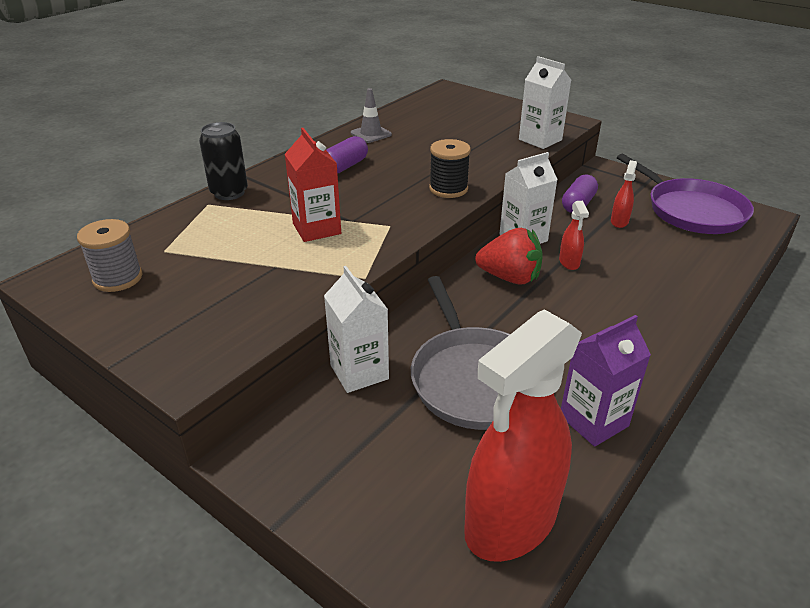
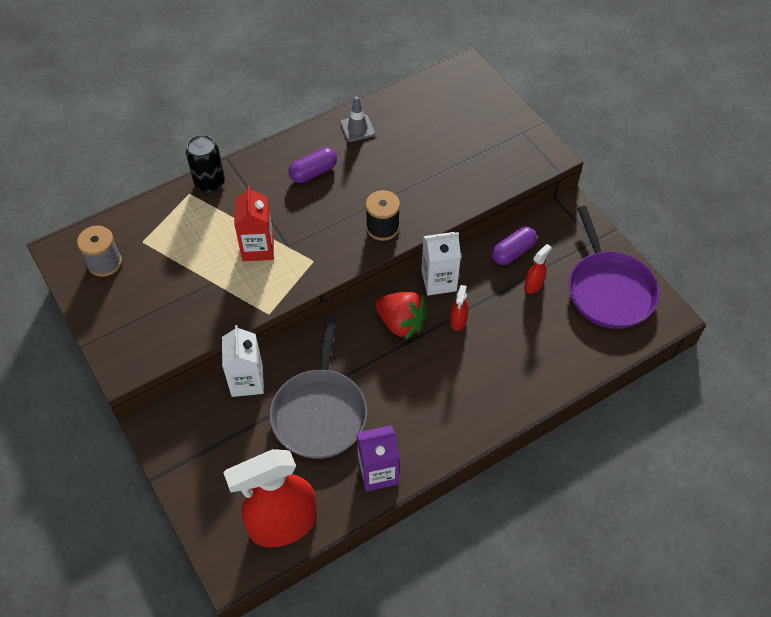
camera: 20 degrees right, 20 degrees up
(540, 140) = (503, 179): white carton -> none

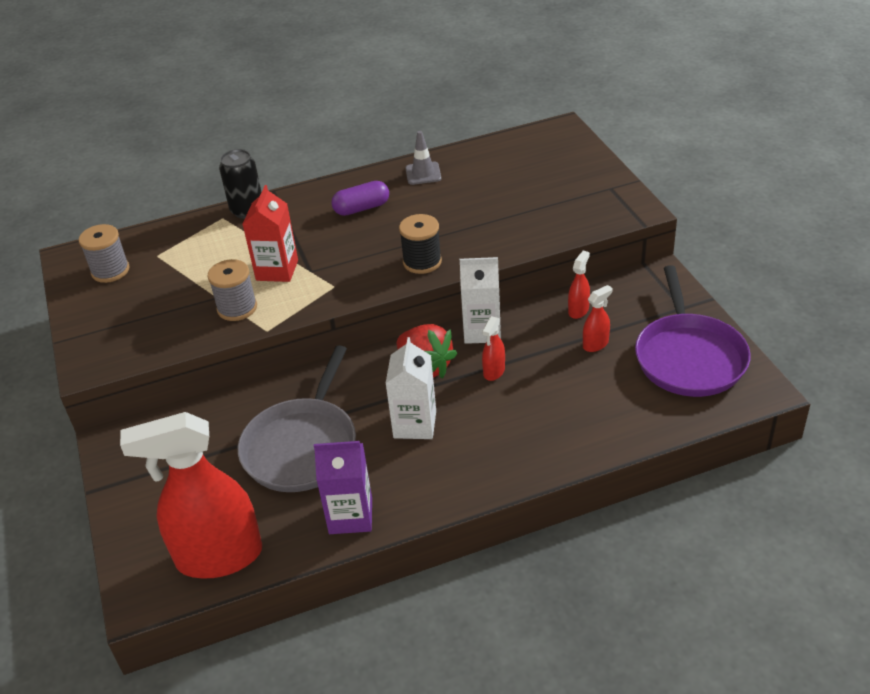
camera: 15 degrees right, 15 degrees down
(235, 292) = (237, 308): none -> grey spool
(247, 381) = (230, 407): white carton -> white carton (415, 424)
(512, 252) = (578, 310): purple capsule -> red spray bottle

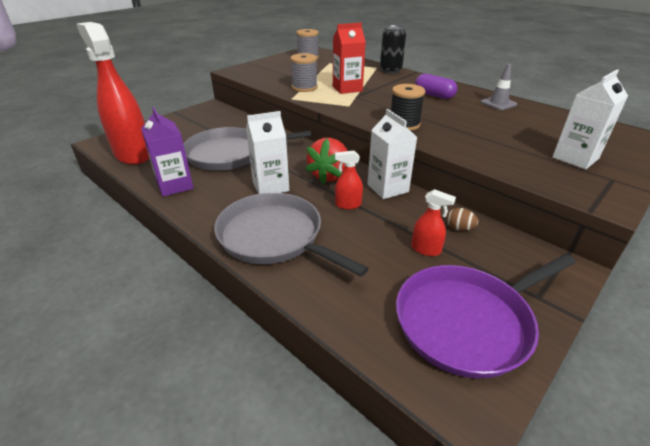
camera: 60 degrees right, 5 degrees down
(517, 444) = (274, 237): none -> grey pan
(566, 188) = (575, 158): none -> white carton
(578, 310) = (459, 228): red spray bottle -> brown egg

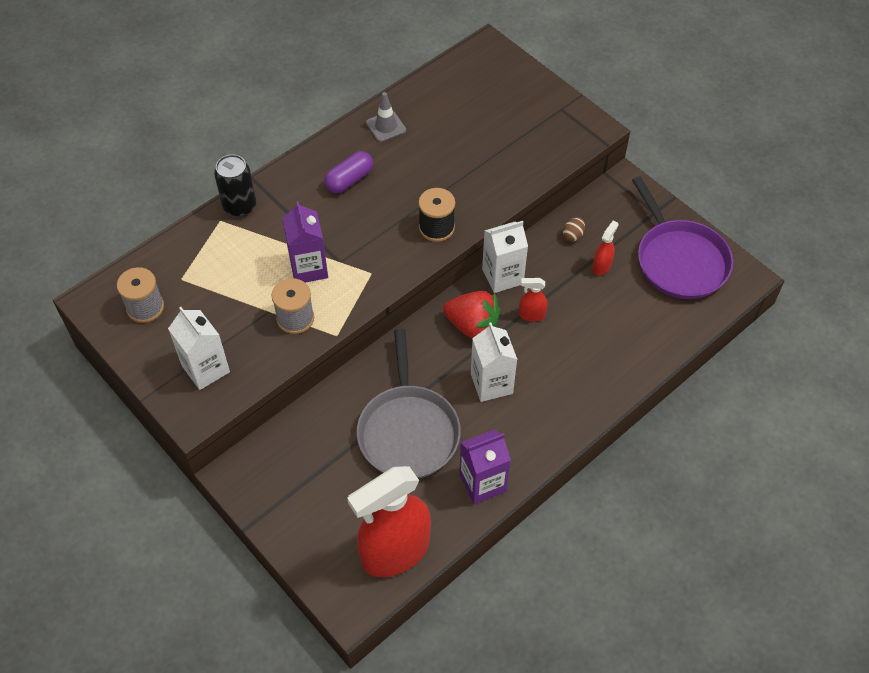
camera: 85 degrees left, 20 degrees up
(274, 237) = (582, 379): grey pan -> none
(347, 88) = (308, 268): red carton -> purple carton
(348, 205) = (531, 315): red spray bottle -> red spray bottle turned 90 degrees clockwise
(575, 158) = (523, 116): white carton -> white carton (206, 369)

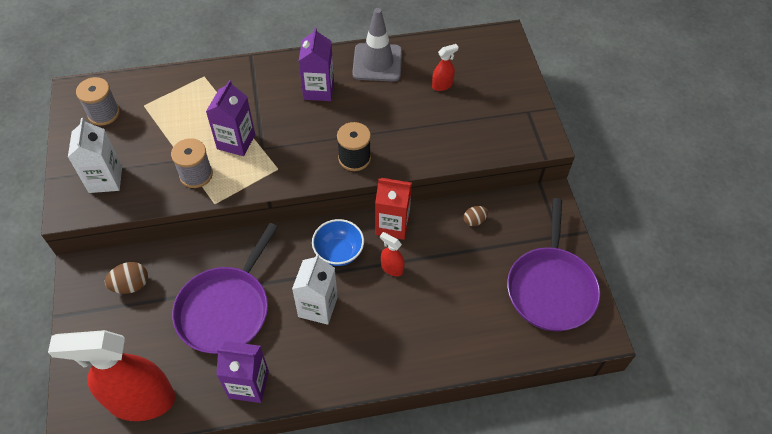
camera: 30 degrees right, 0 degrees up
(240, 206) = (225, 72): black can -> none
(297, 460) = (131, 285): none -> brown egg
(349, 180) = (318, 90): purple capsule -> purple carton
(386, 126) = (377, 63): grey traffic cone -> grey traffic cone, size x1.68
(408, 431) = (226, 309): grey pan -> purple pan
(472, 326) = (338, 252): red strawberry -> blue bowl
(502, 276) = (392, 225): white carton -> red carton
(601, 266) = (479, 258): red spray bottle -> red spray bottle (442, 85)

